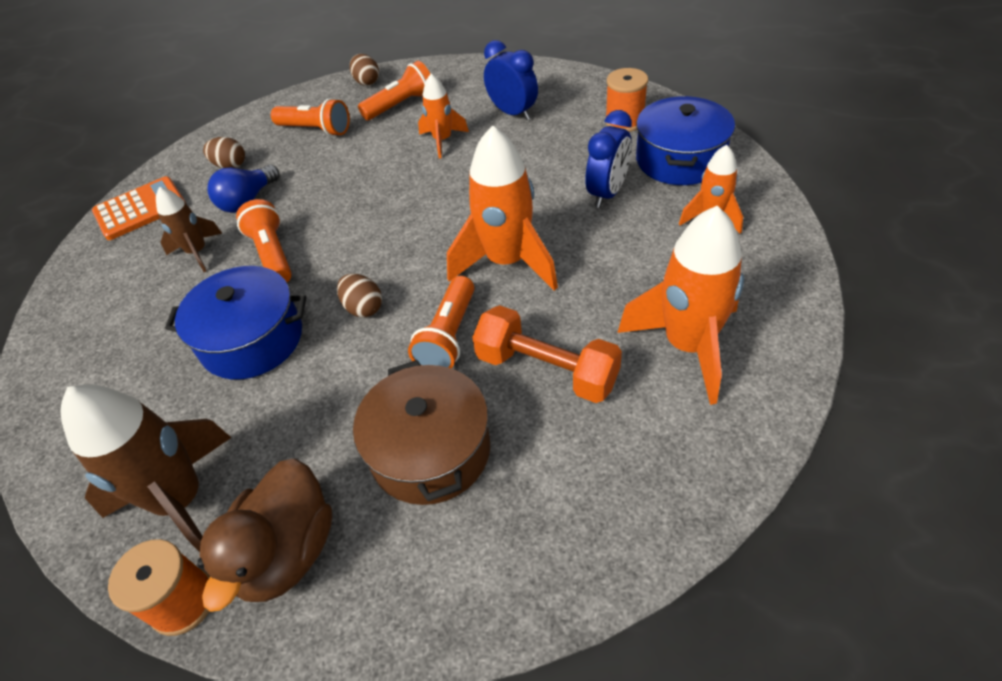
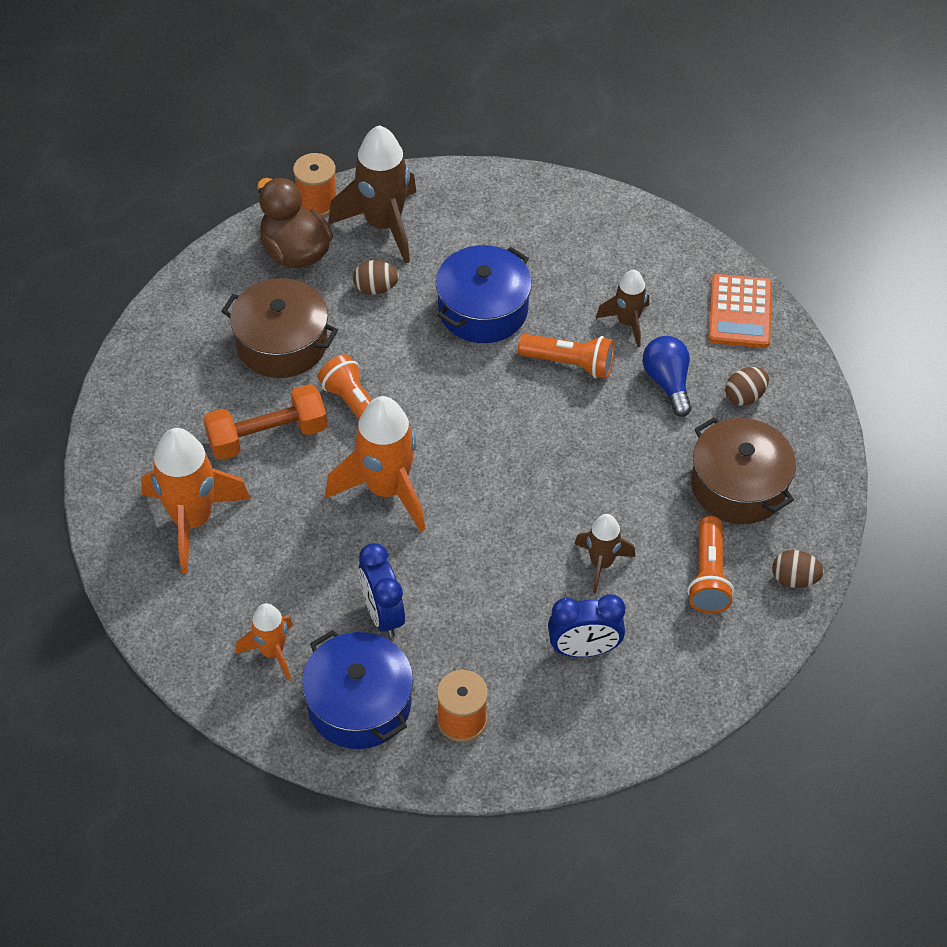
camera: 125 degrees right, 5 degrees up
(315, 130) = (738, 485): orange flashlight -> brown pot
(363, 308) = (441, 381): brown egg -> brown egg (375, 288)
(442, 141) = (601, 563): orange rocket -> brown rocket

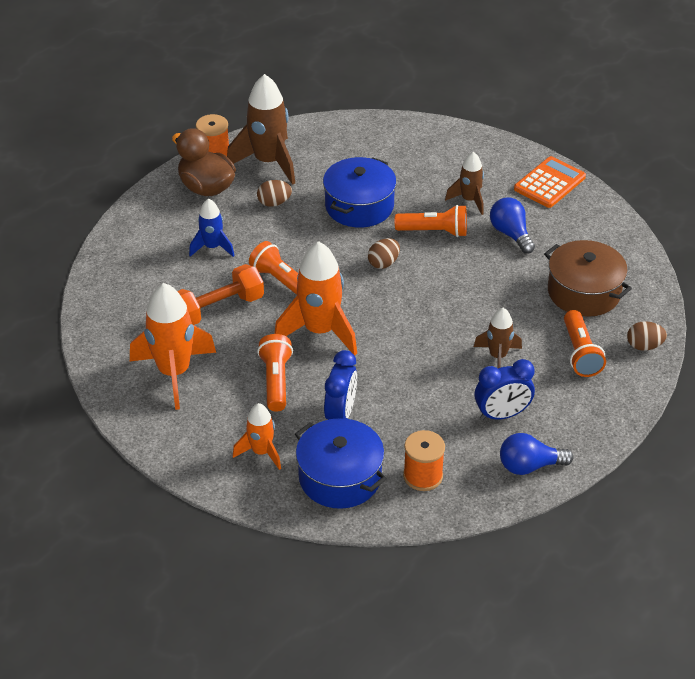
camera: 10 degrees left, 10 degrees down
(282, 343) = (212, 247): brown pot -> blue rocket
(314, 553) = (276, 381): none -> orange flashlight
(382, 614) = (340, 414): blue clock -> blue clock turned 135 degrees counterclockwise
(598, 729) = (529, 466): none -> blue light bulb
(740, 312) = (549, 183): orange calculator -> orange calculator turned 135 degrees counterclockwise
(744, 396) = (570, 235): brown egg -> brown egg (383, 263)

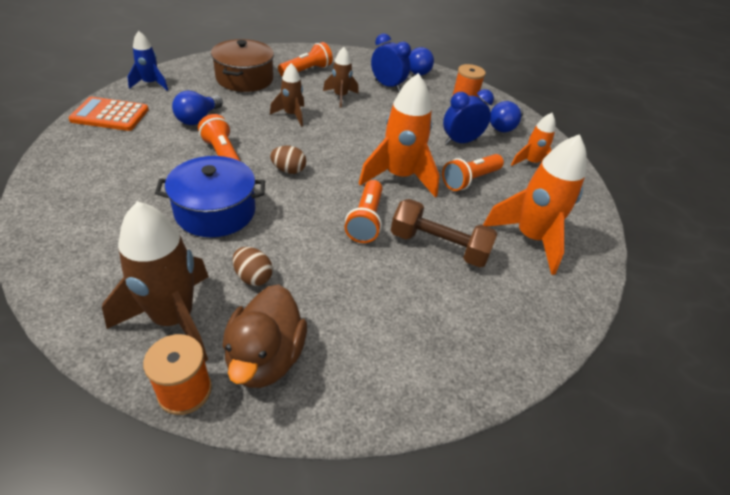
camera: 130 degrees left, 0 degrees up
(212, 247) = (364, 293): blue rocket -> blue rocket (151, 84)
(218, 309) = (439, 246): orange dumbbell -> brown dumbbell
(340, 477) = (504, 127): blue pot -> blue light bulb
(469, 200) = (162, 149): brown rocket -> brown rocket (291, 115)
(644, 346) = (279, 53): brown egg -> none

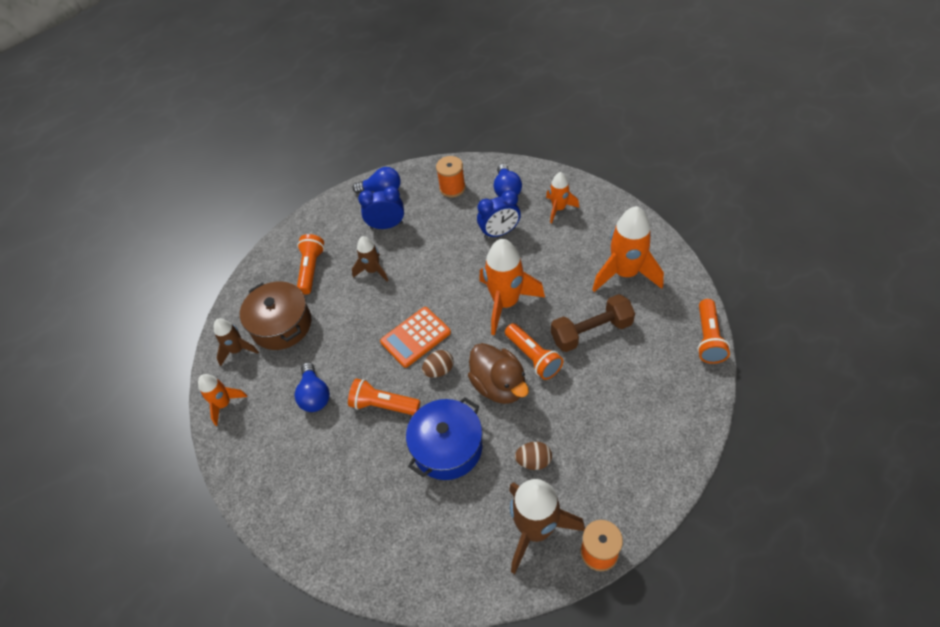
camera: 35 degrees left, 10 degrees up
(110, 115) = (250, 461): orange calculator -> orange calculator (415, 337)
(151, 84) = (224, 404): blue rocket -> orange rocket
(265, 357) = (606, 493): brown duck -> brown duck (499, 385)
(291, 115) = (369, 323): brown rocket -> brown rocket (237, 350)
(460, 141) = (499, 232): blue clock -> blue clock turned 135 degrees counterclockwise
(470, 180) = (545, 261): orange flashlight -> orange flashlight (708, 338)

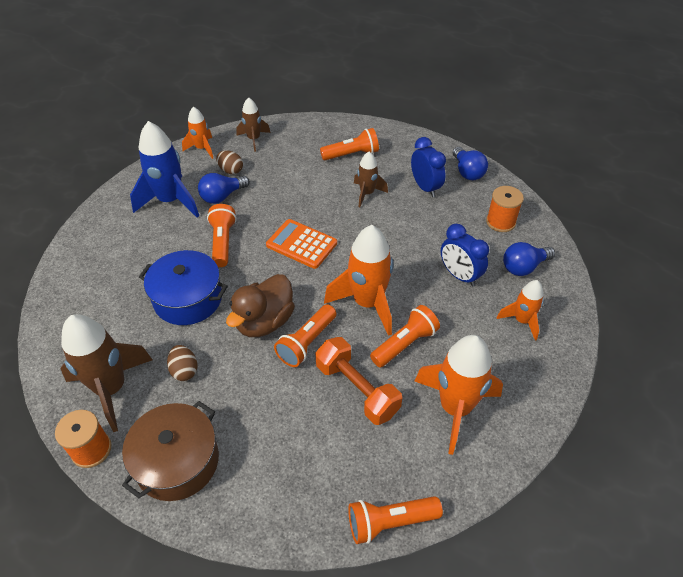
camera: 65 degrees right, 5 degrees down
(281, 325) = (286, 155): brown pot -> brown pot (177, 461)
(296, 448) = (170, 201): none -> blue rocket
(439, 370) = (269, 271): brown egg -> brown egg (231, 170)
(557, 288) = (404, 344): none -> orange flashlight
(591, 332) = (357, 389): brown dumbbell -> orange dumbbell

